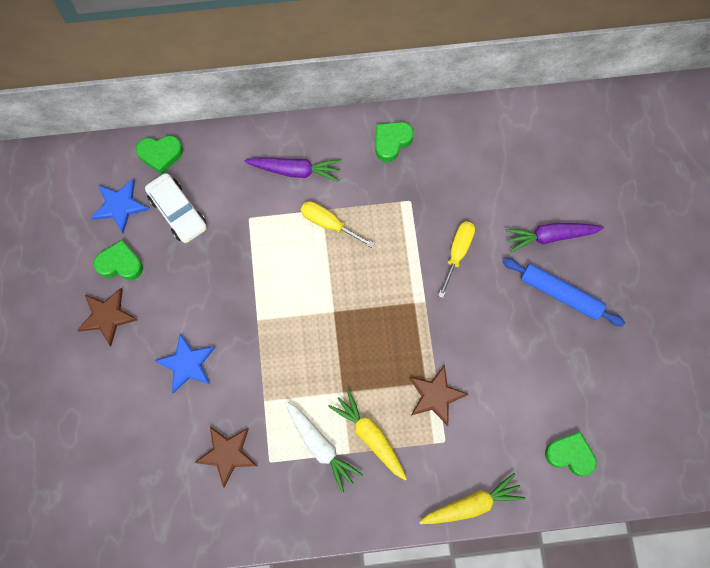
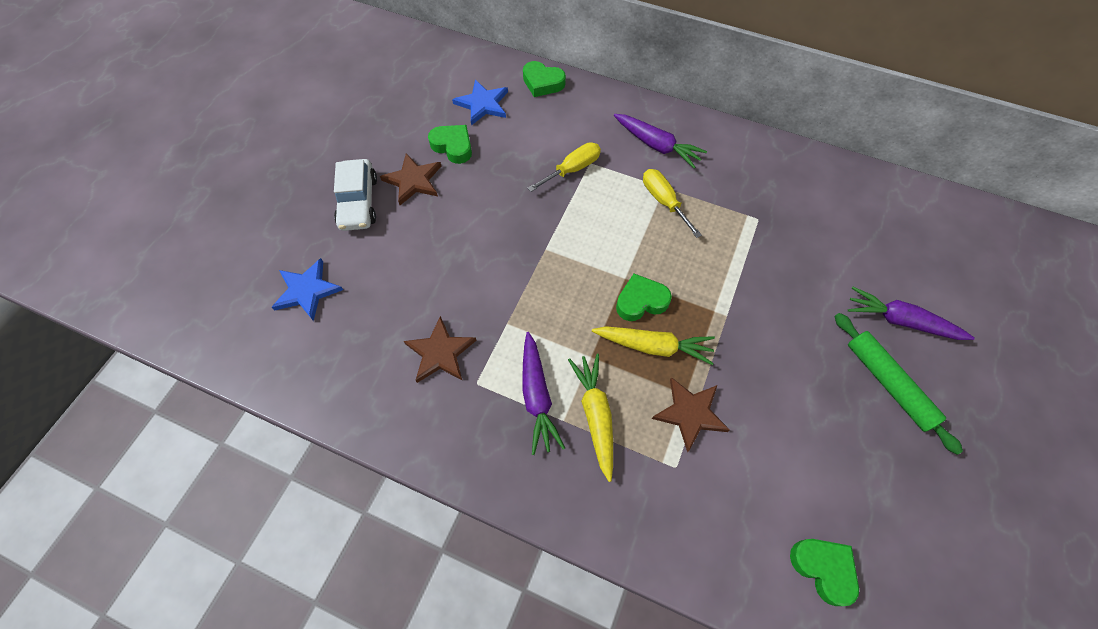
camera: 30 degrees right, 10 degrees down
(178, 212) = (529, 130): white car -> white car (358, 202)
(187, 364) = (456, 253): blue star -> blue star (307, 291)
(320, 446) = (537, 397): white carrot -> purple carrot
(391, 142) = (765, 162): green heart -> green heart (641, 301)
(457, 253) = (785, 287): yellow screwdriver -> yellow screwdriver (572, 169)
(472, 504) = (672, 556): yellow carrot -> yellow carrot (654, 346)
(560, 294) = (888, 384): blue rolling pin -> green rolling pin

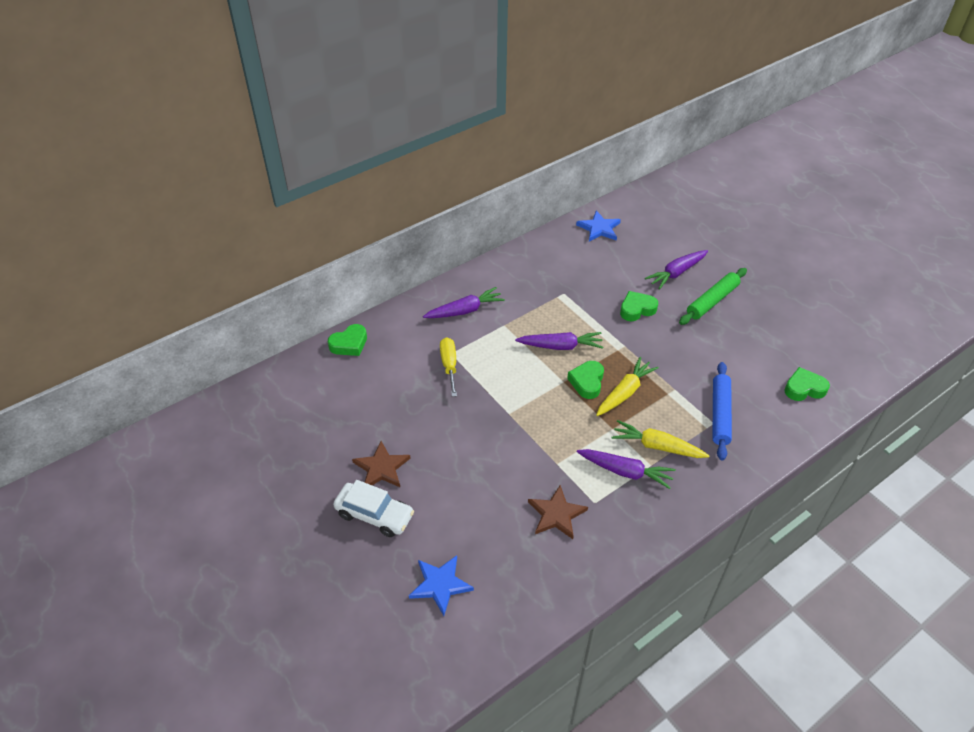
camera: 60 degrees left, 15 degrees down
(453, 146) = (367, 427): green heart -> green heart (637, 309)
(482, 104) = (338, 390): blue star -> blue star (599, 228)
(664, 201) = (516, 331): yellow screwdriver -> none
(674, 252) = (561, 346): none -> purple carrot
(690, 413) = (682, 398): brown star -> none
(695, 470) = (720, 414): none -> blue rolling pin
(888, 384) = (712, 301): green rolling pin -> green rolling pin turned 45 degrees counterclockwise

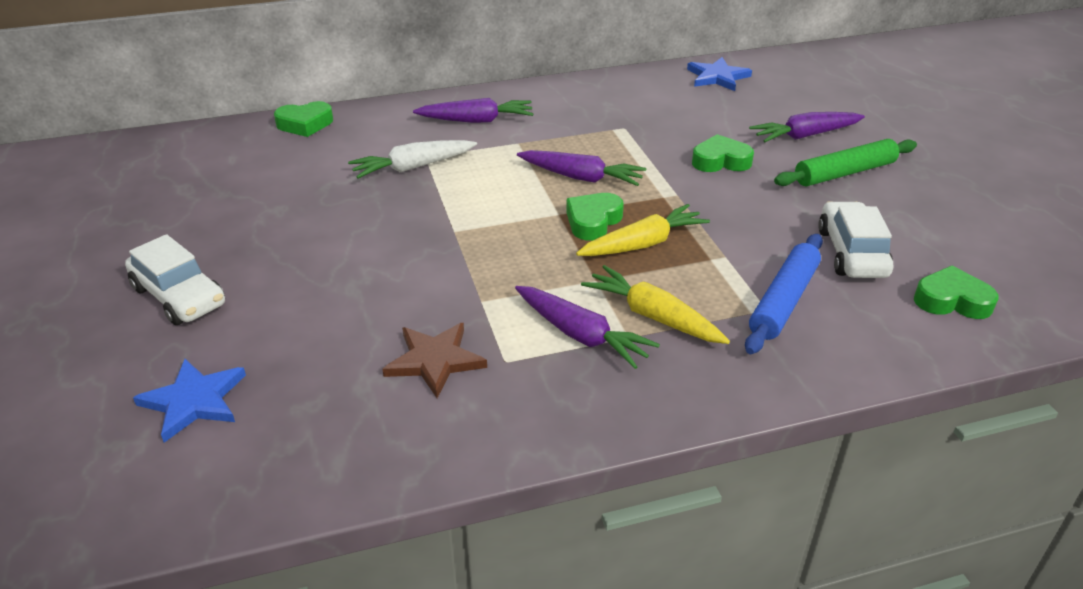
camera: 20 degrees right, 10 degrees down
(381, 468) = (234, 249): brown star -> none
(449, 365) = (412, 167): yellow screwdriver -> white carrot
(741, 367) = (851, 253): none -> white car

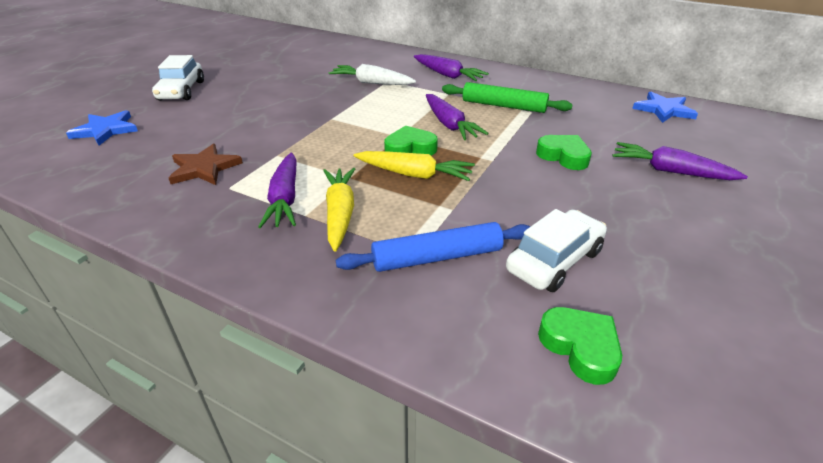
camera: 45 degrees right, 0 degrees up
(305, 124) = (362, 47): green heart -> none
(845, 173) = (659, 209): green rolling pin -> green rolling pin (504, 106)

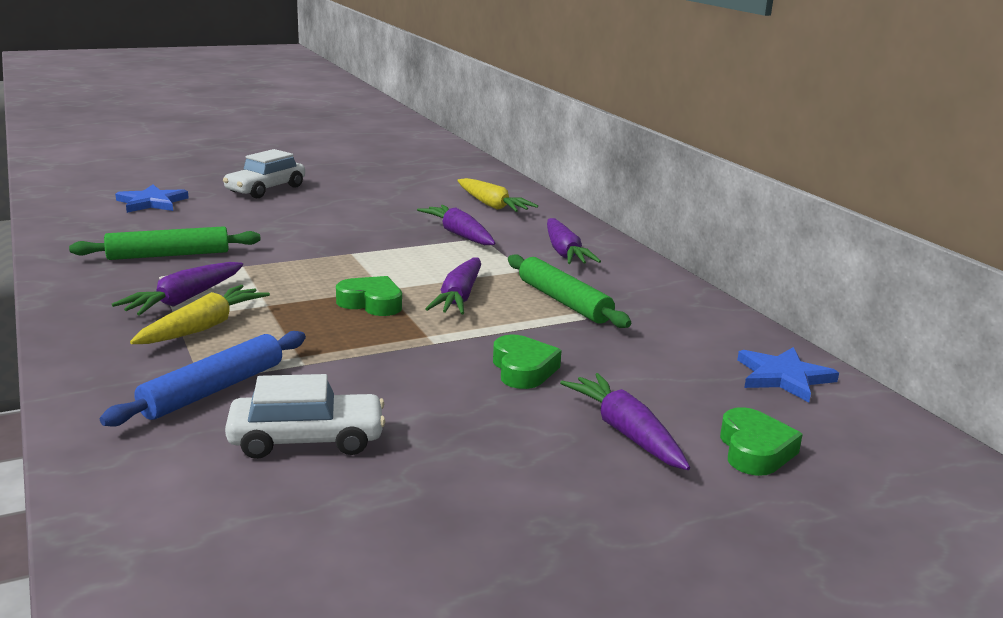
camera: 35 degrees right, 15 degrees down
(204, 168) = (168, 255): brown star -> green rolling pin
(371, 83) = (459, 234): white carrot -> purple carrot
(414, 174) = (329, 324): yellow carrot -> yellow carrot (492, 205)
(437, 257) = (213, 390): blue rolling pin -> blue rolling pin turned 75 degrees counterclockwise
(580, 347) = (187, 502): green heart -> green heart (754, 450)

